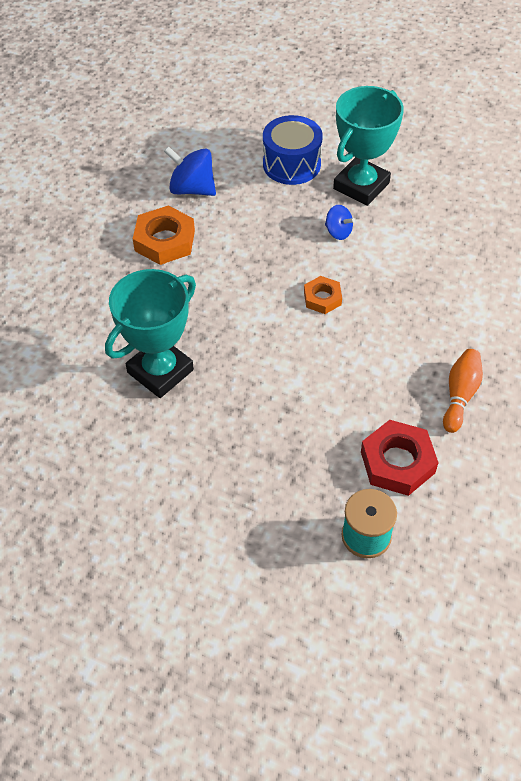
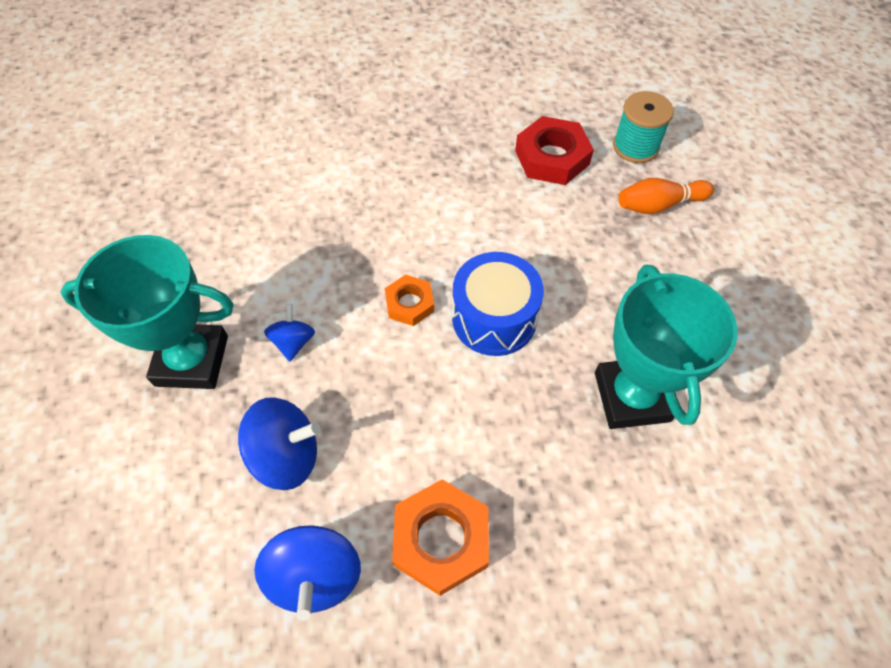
camera: 125 degrees left, 5 degrees up
(160, 371) = (631, 397): turquoise trophy -> turquoise trophy turned 75 degrees clockwise
(265, 202) = (286, 456): none -> blue spinning top
(291, 164) = (187, 469): blue drum -> blue drum (494, 318)
(460, 395) = (446, 147): orange bowling pin -> orange bowling pin (659, 205)

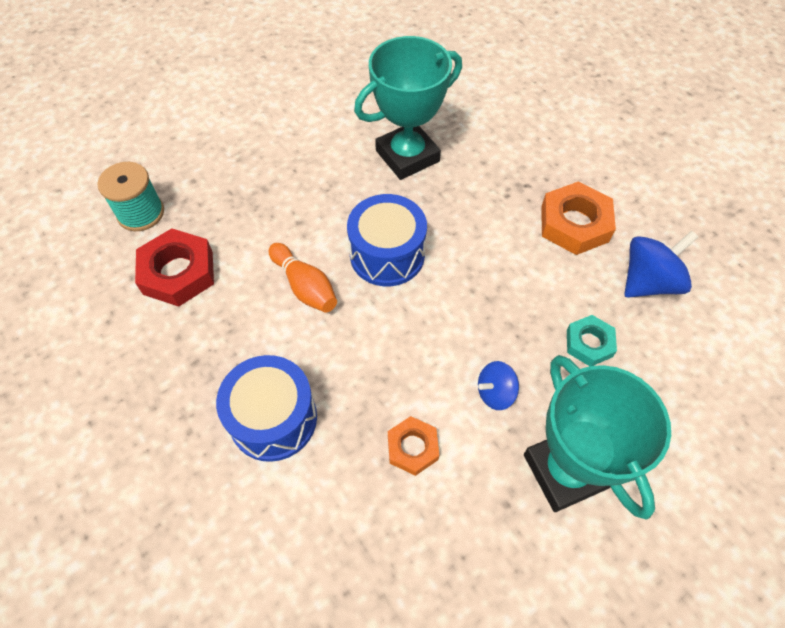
camera: 115 degrees left, 0 degrees up
(286, 456) = (589, 343): blue spinning top -> turquoise nut
(374, 182) = (273, 418): none -> blue drum
(409, 303) = (405, 320): orange nut -> orange nut (412, 448)
(659, 205) = (211, 181): orange bowling pin -> orange bowling pin (305, 286)

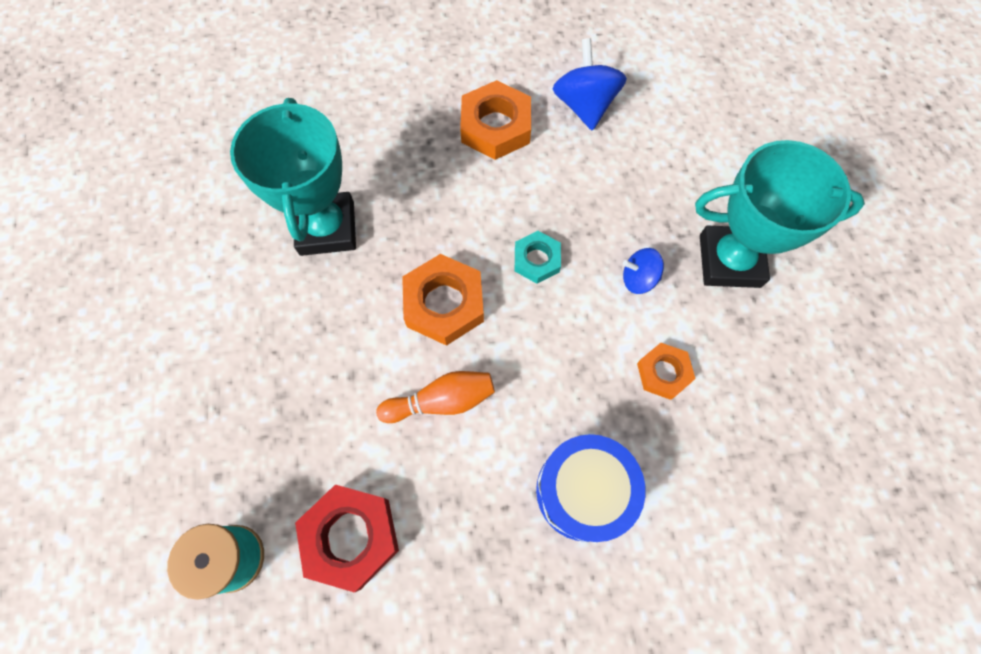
camera: 65 degrees left, 10 degrees up
(387, 254) = (444, 303): blue drum -> orange nut
(495, 393) = (638, 279): blue spinning top -> blue spinning top turned 90 degrees clockwise
(589, 343) = (623, 182): turquoise nut -> turquoise nut (537, 260)

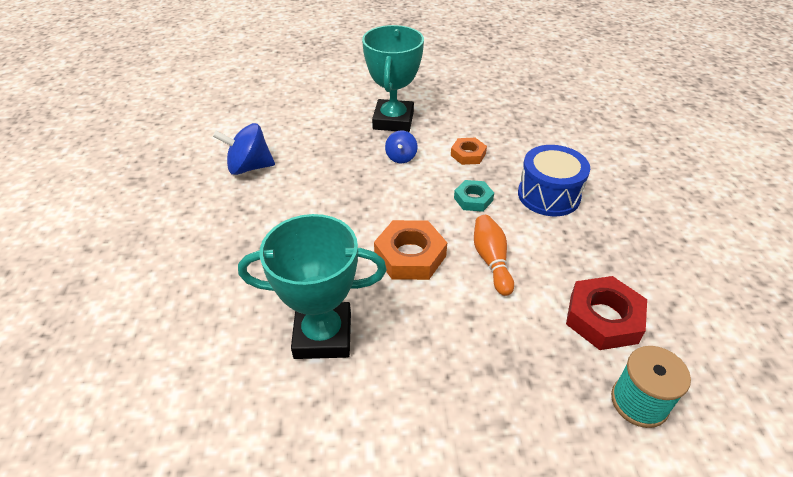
camera: 85 degrees left, 25 degrees down
(495, 126) = (250, 216): orange nut -> none
(537, 260) = (379, 202): turquoise nut -> turquoise nut (473, 199)

